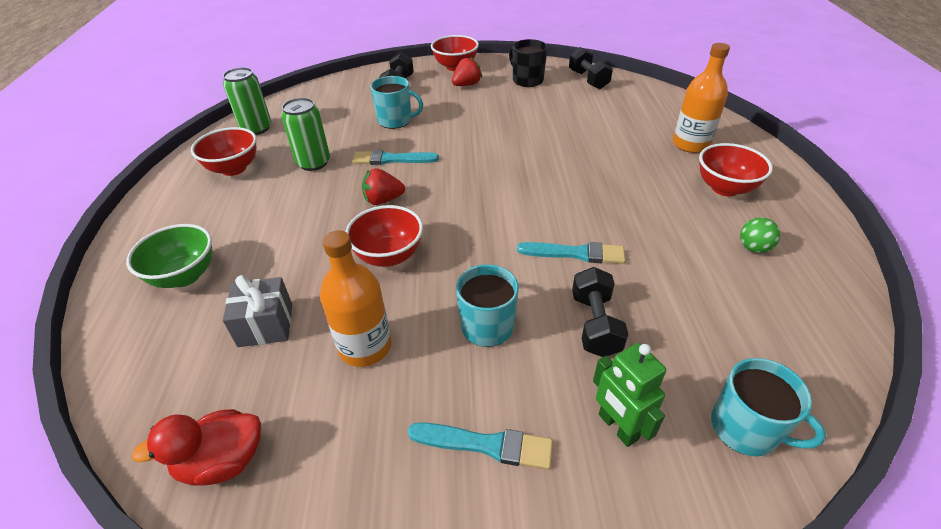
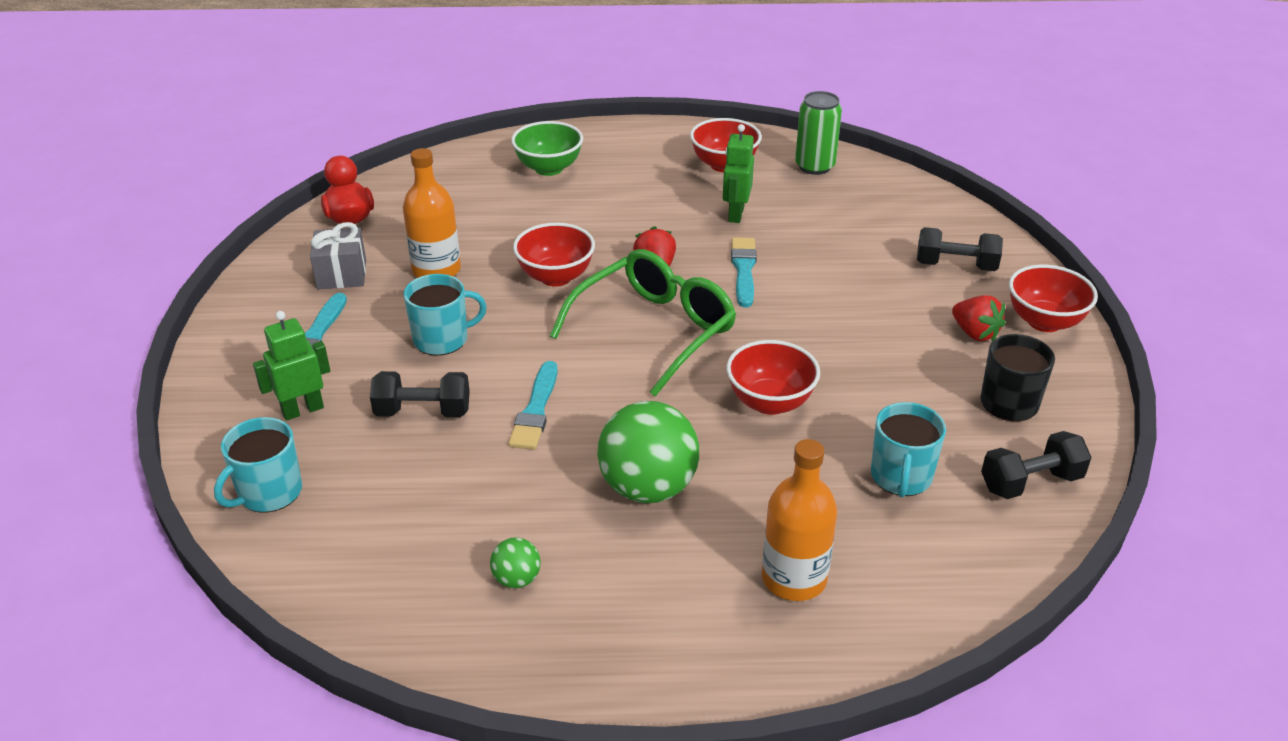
camera: 90 degrees right, 5 degrees down
(265, 325) = (476, 217): grey gift -> grey gift (341, 274)
(313, 163) = (735, 214): green can -> green robot
(396, 120) = (846, 268): turquoise mug -> turquoise mug (901, 477)
(468, 198) = (654, 331): none -> green glasses
(641, 195) = (648, 488): none -> green ball
(725, 188) = (660, 588): red bowl -> red bowl (770, 402)

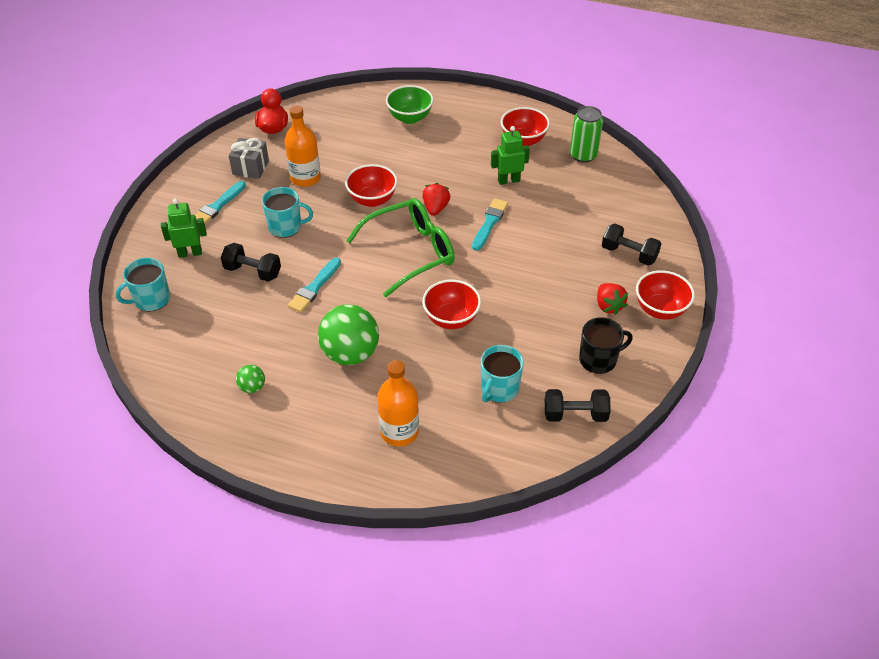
camera: 20 degrees right, 10 degrees up
(735, 214) = (508, 180): green robot -> green robot turned 45 degrees clockwise

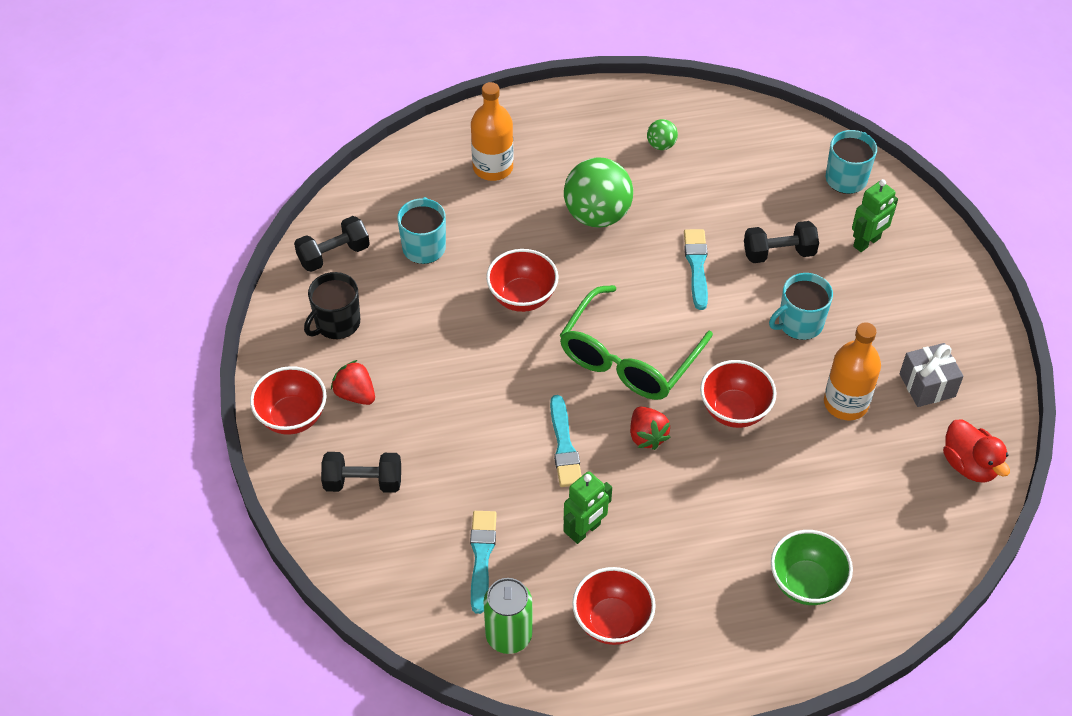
camera: 150 degrees right, 5 degrees up
(217, 206) = (904, 312): turquoise brush -> turquoise brush (482, 557)

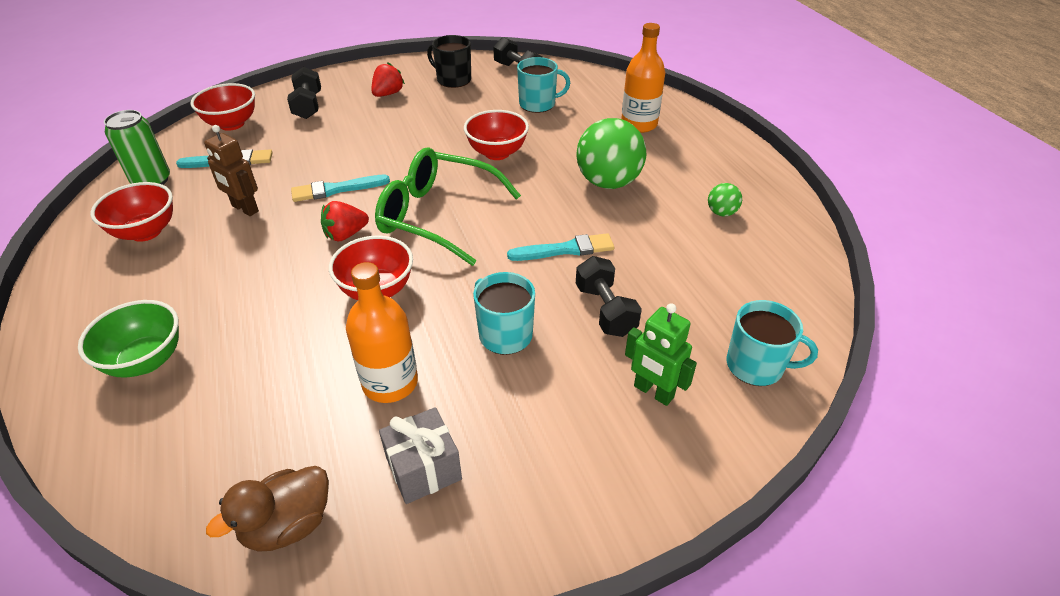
camera: 80 degrees right, 10 degrees down
(292, 417) = (366, 75): red bowl -> red bowl (232, 124)
(585, 531) = (245, 209): green robot -> brown robot
(969, 465) = (288, 525): red duck -> brown duck

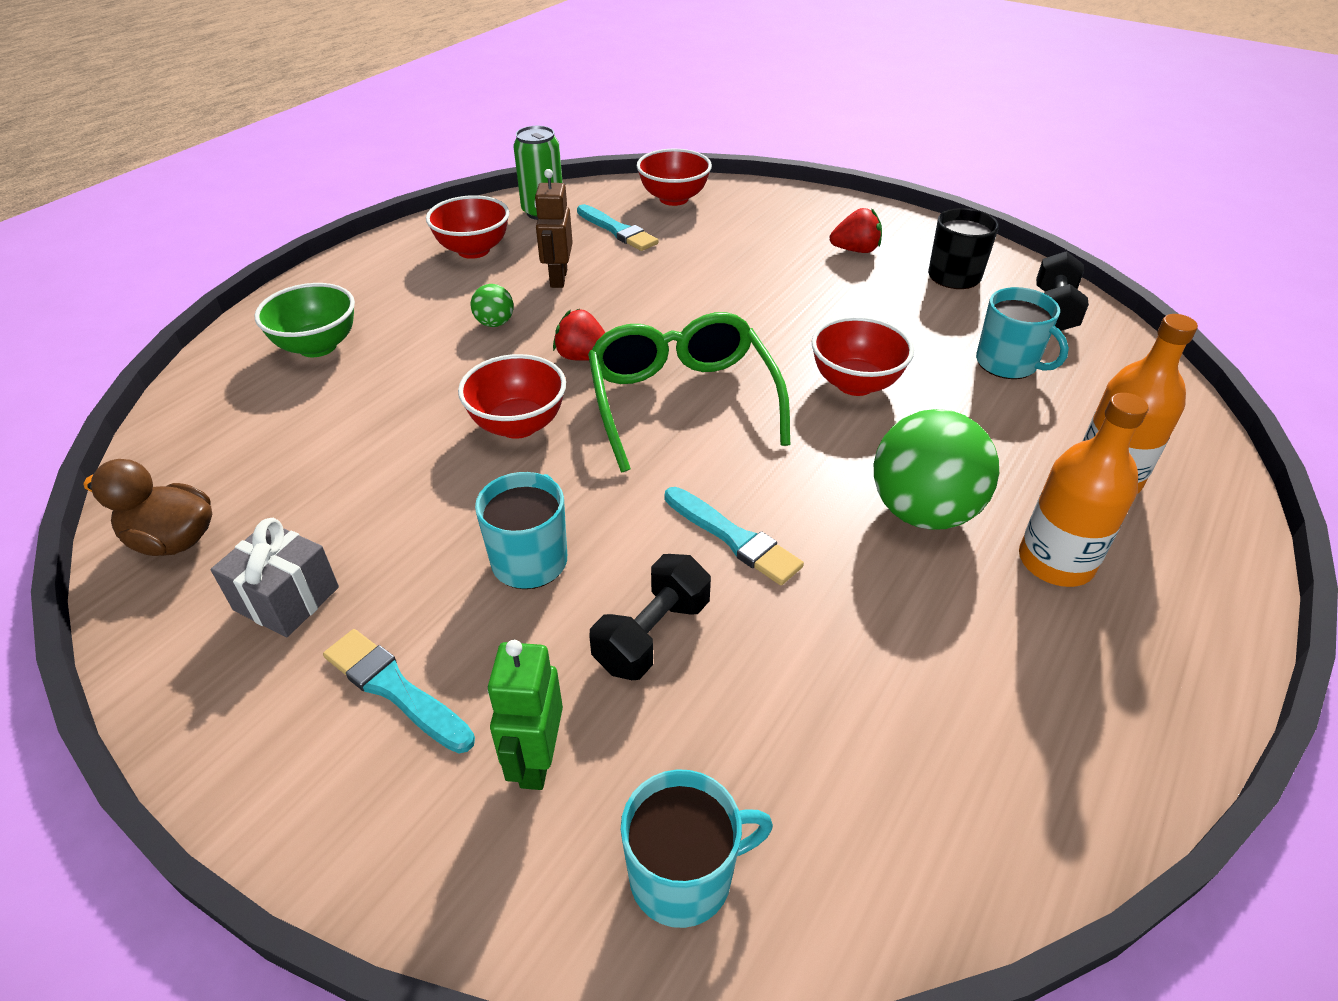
camera: 55 degrees right, 0 degrees up
(308, 106) = (761, 218): black dumbbell -> none
(336, 189) = (647, 311): turquoise brush -> turquoise brush (395, 689)
(390, 383) = (390, 509): orange bottle -> orange bottle (1055, 562)
(721, 213) = (1008, 675): green ball -> green ball (495, 323)
(756, 366) = (683, 875): turquoise mug -> turquoise mug turned 90 degrees counterclockwise

